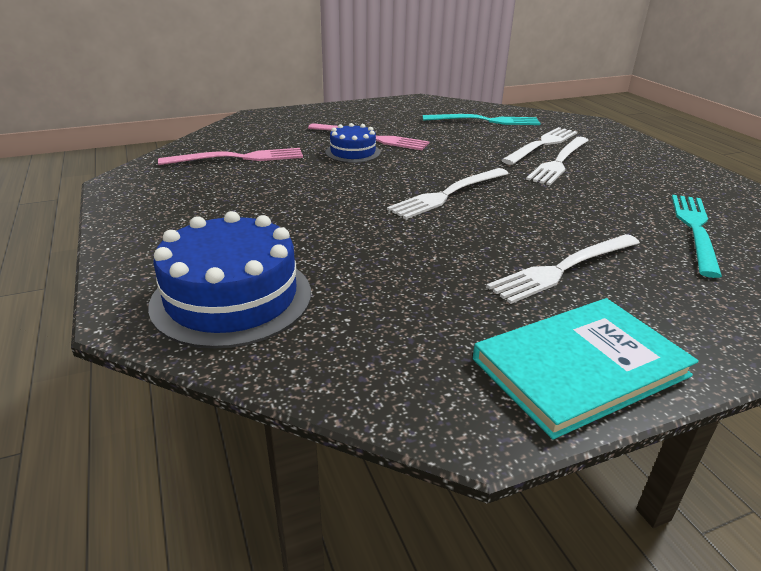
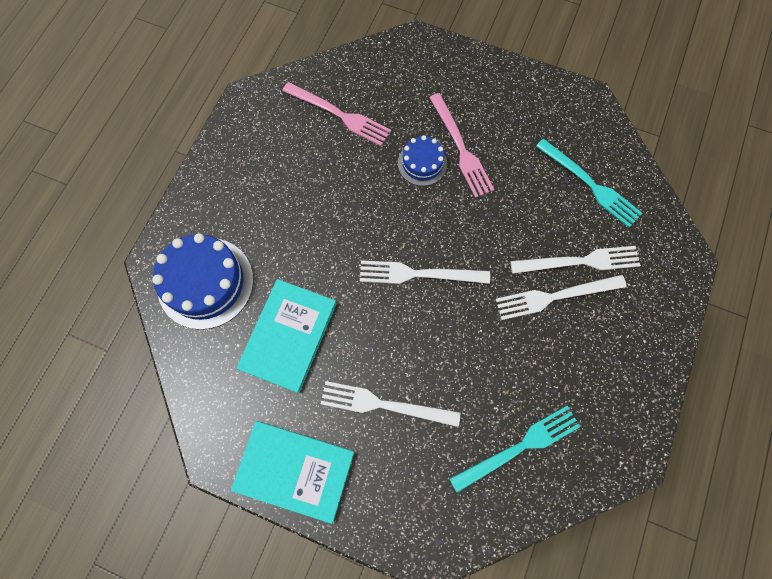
camera: 45 degrees right, 40 degrees up
(394, 281) = (288, 336): none -> turquoise book

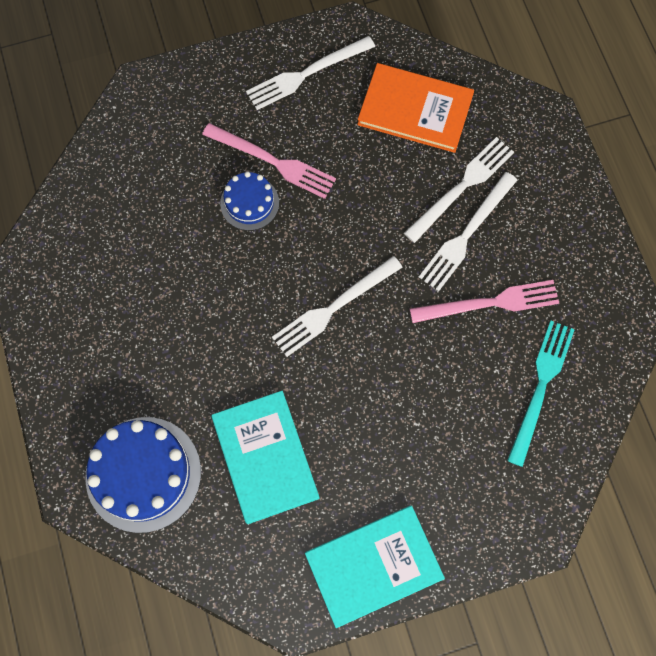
camera: 40 degrees left, 0 degrees up
(339, 115) = (129, 215): pink fork -> pink fork (490, 303)
(384, 404) = (402, 445): white fork -> white fork (306, 74)
(590, 185) = (415, 110): turquoise fork -> orange book

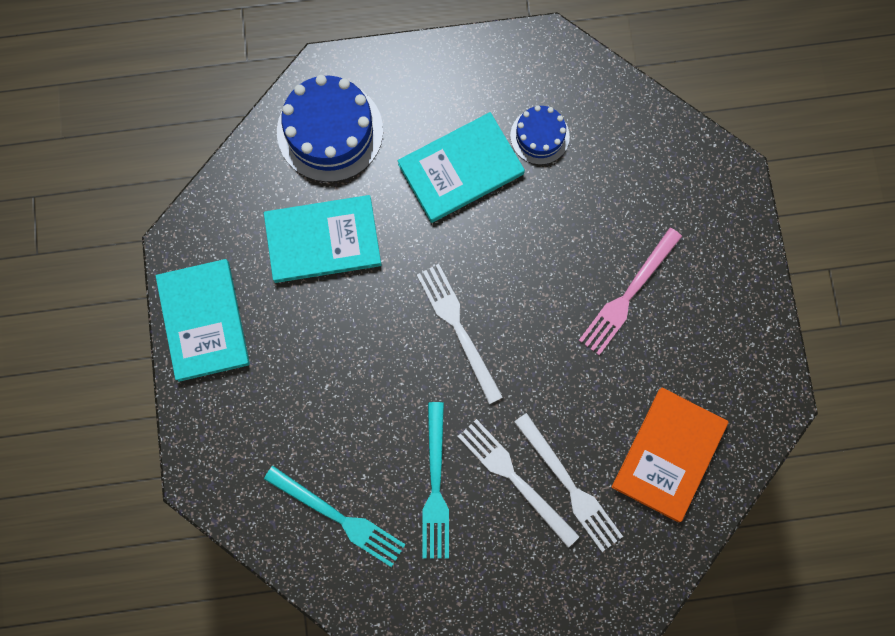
camera: 100 degrees right, 5 degrees up
(169, 332) = (461, 169): none -> turquoise book
(249, 203) = (585, 264): blue cake -> blue cake (539, 136)
(306, 74) = (728, 346): white fork -> none
(490, 303) = (435, 486): pink fork -> turquoise fork

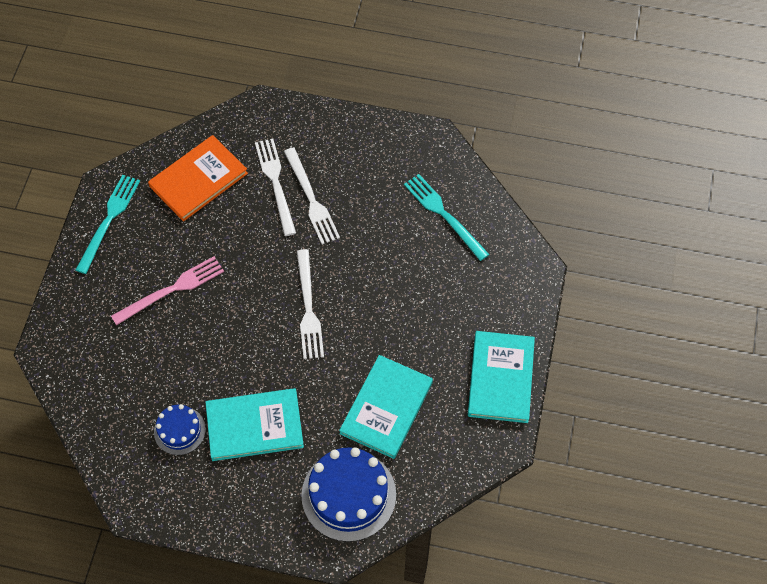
camera: 160 degrees left, 15 degrees down
(323, 240) = (386, 408): turquoise book -> turquoise book turned 75 degrees counterclockwise
(435, 486) = (368, 212): turquoise fork -> turquoise fork (109, 220)

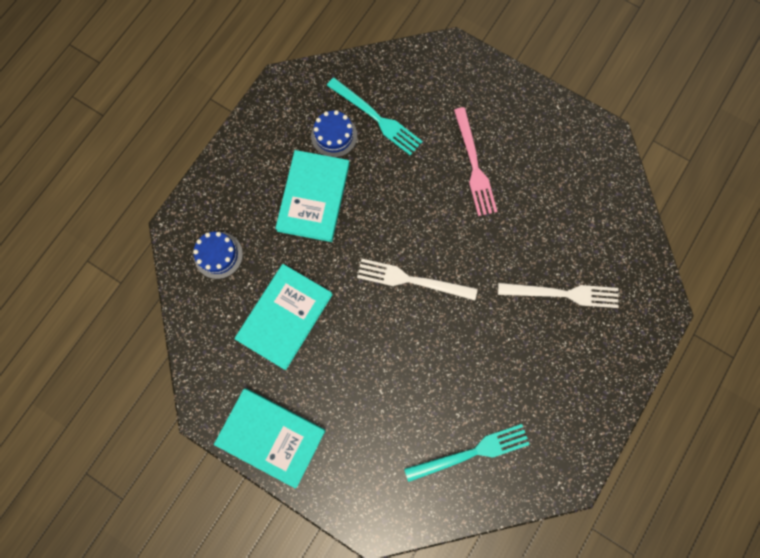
camera: 110 degrees right, 15 degrees up
(109, 220) = (567, 131): turquoise fork -> turquoise fork (376, 118)
(198, 180) = (589, 221): orange book -> none
(311, 199) = (533, 322): white fork -> none
(348, 495) = (218, 255): blue cake -> blue cake, size x0.56
(386, 408) = (284, 316): turquoise book -> turquoise book turned 75 degrees clockwise

